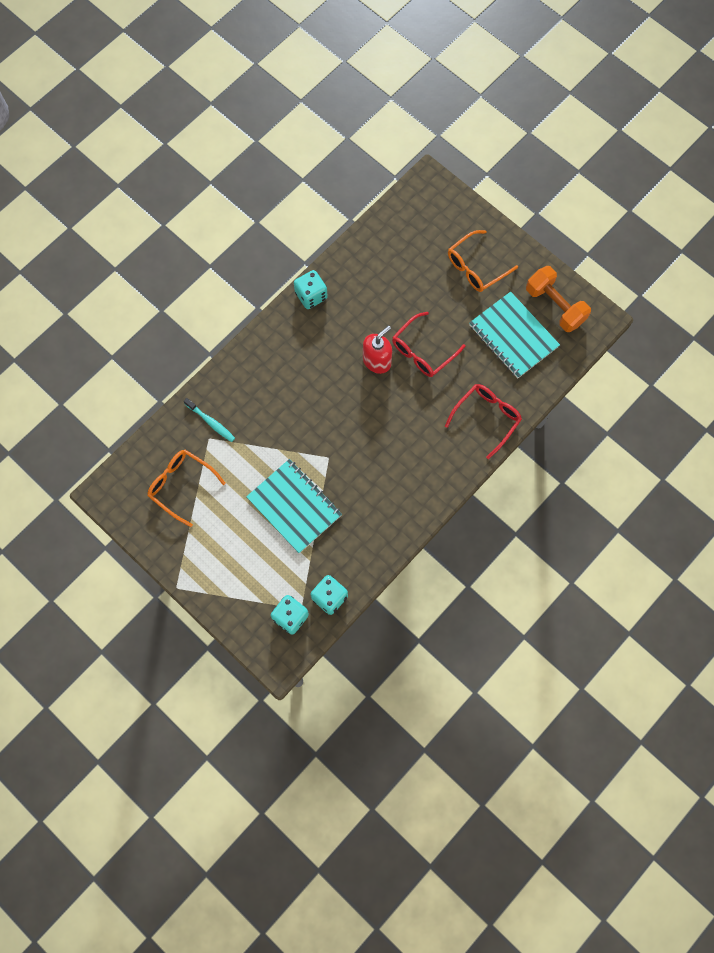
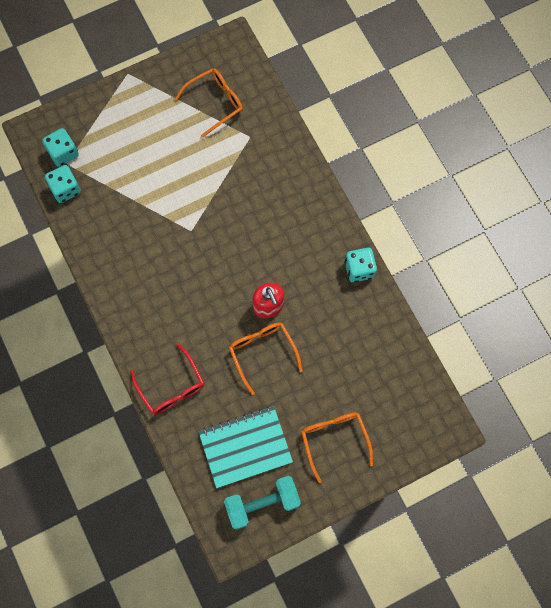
camera: 110 degrees right, 0 degrees up
(211, 422) = (264, 143): turquoise toothbrush -> none
(294, 506) = (157, 187): turquoise notebook -> none
(422, 351) = (262, 352): red glasses -> orange glasses
(555, 306) = (262, 504): orange dumbbell -> turquoise dumbbell

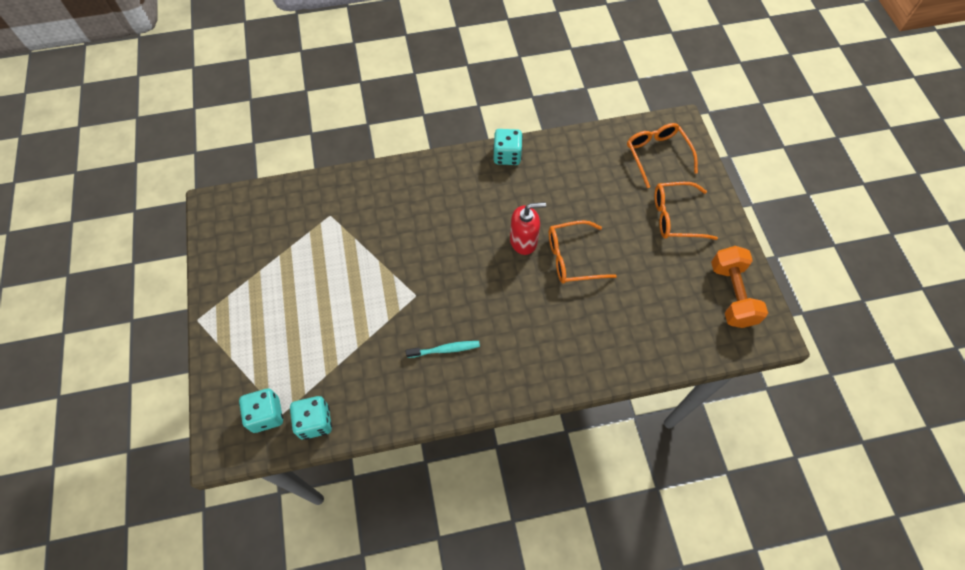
camera: 75 degrees left, 10 degrees down
(147, 268) = (445, 349): none -> turquoise toothbrush
(171, 387) = (591, 355): red glasses -> none
(215, 102) = (275, 238): orange glasses -> orange glasses (657, 155)
(245, 447) = (670, 297): turquoise notebook -> none
(262, 504) = (732, 295): turquoise dumbbell -> orange dumbbell

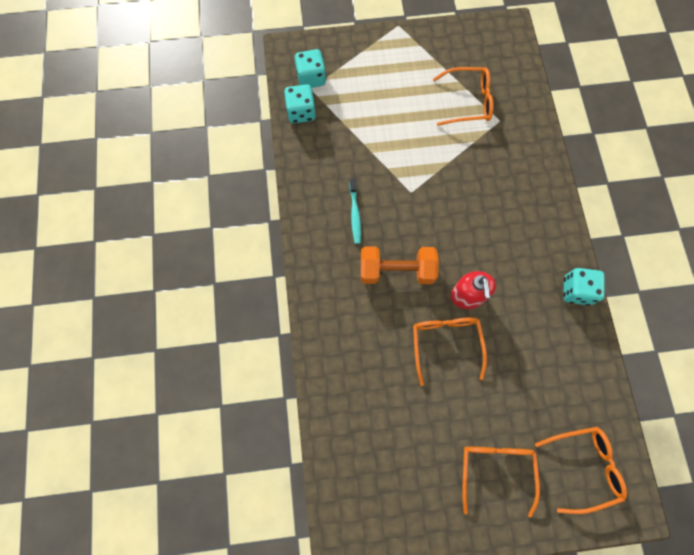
camera: 95 degrees right, 10 degrees up
(306, 244) = (468, 101): none -> orange glasses
(732, 295) = (393, 513): orange dumbbell -> orange dumbbell (396, 271)

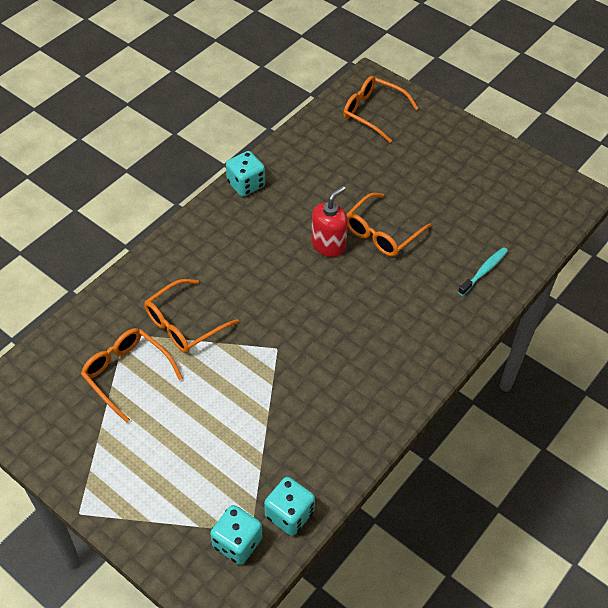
camera: 135 degrees left, 20 degrees down
(355, 214) = (346, 374): turquoise toothbrush -> turquoise toothbrush (484, 271)
(396, 271) = (362, 305): orange dumbbell -> none
(495, 469) = (432, 152): orange glasses -> orange glasses (183, 324)

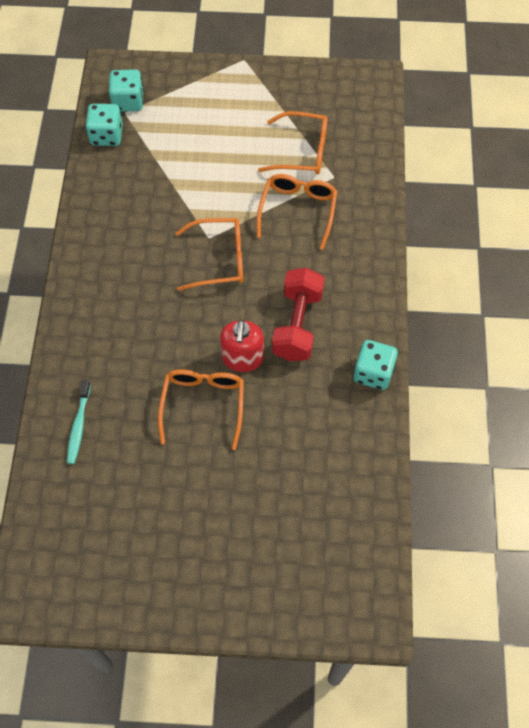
camera: 145 degrees right, 10 degrees up
(268, 243) = (297, 325): none -> red dumbbell
(372, 112) = (328, 564): orange glasses -> orange glasses (219, 259)

